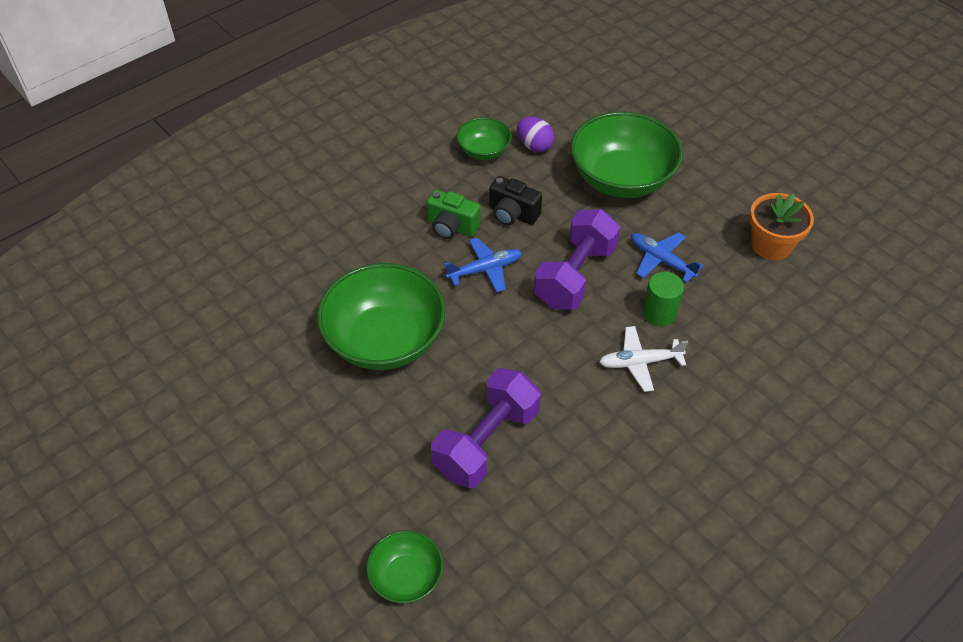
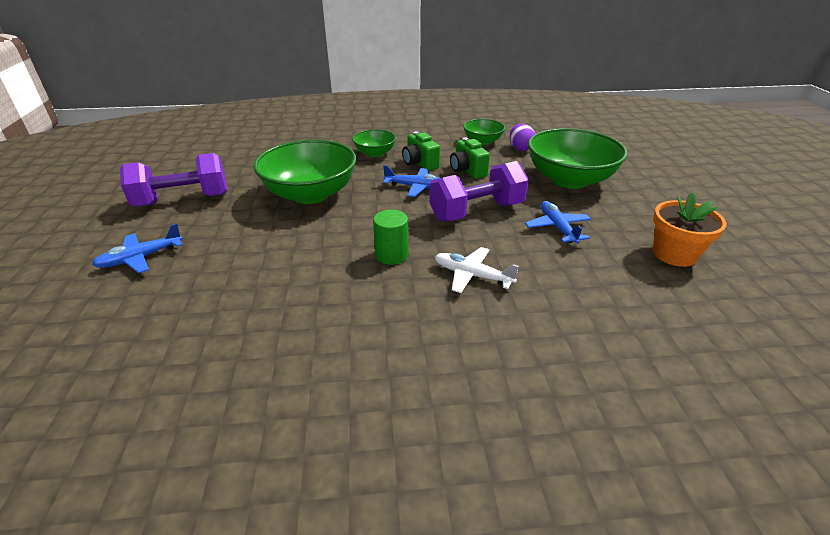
camera: 35 degrees right, 15 degrees down
(317, 525) = (141, 258): none -> blue plane
(406, 577) = (141, 313): green bowl -> green bowl (375, 153)
(486, 442) = (299, 267): purple dumbbell -> purple dumbbell (183, 200)
(512, 214) = (467, 170): black camera -> green camera
(659, 313) = (523, 254): green cylinder -> green cylinder (391, 255)

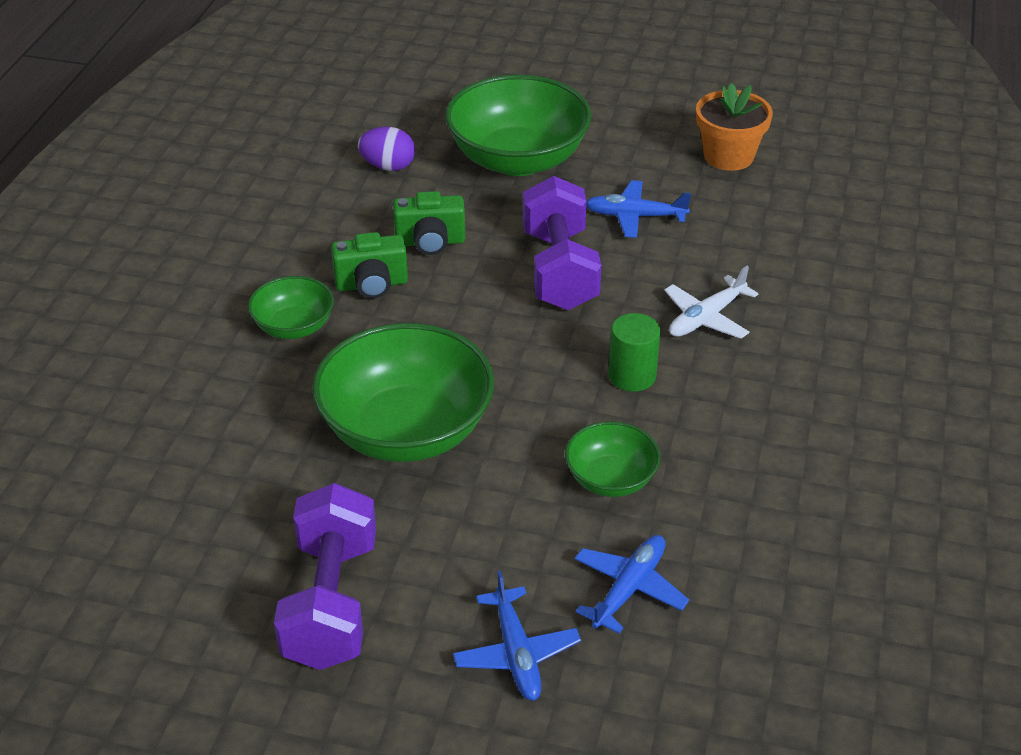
camera: 70 degrees left, 5 degrees up
(416, 187) = (453, 309): blue plane -> blue plane (628, 589)
(482, 141) = (333, 195): green bowl -> green bowl (611, 479)

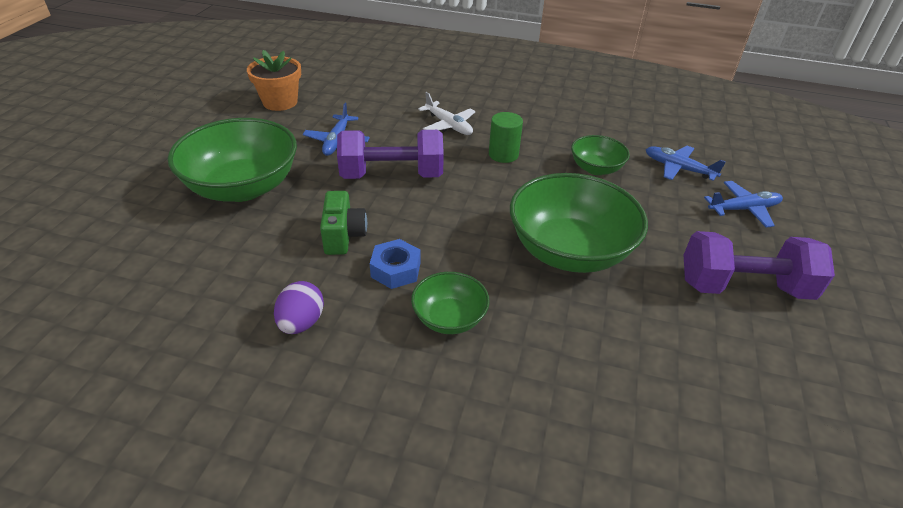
camera: 90 degrees left, 0 degrees up
(371, 285) = (395, 270): green camera -> blue nut
(388, 166) = (219, 260): purple egg -> purple egg (301, 323)

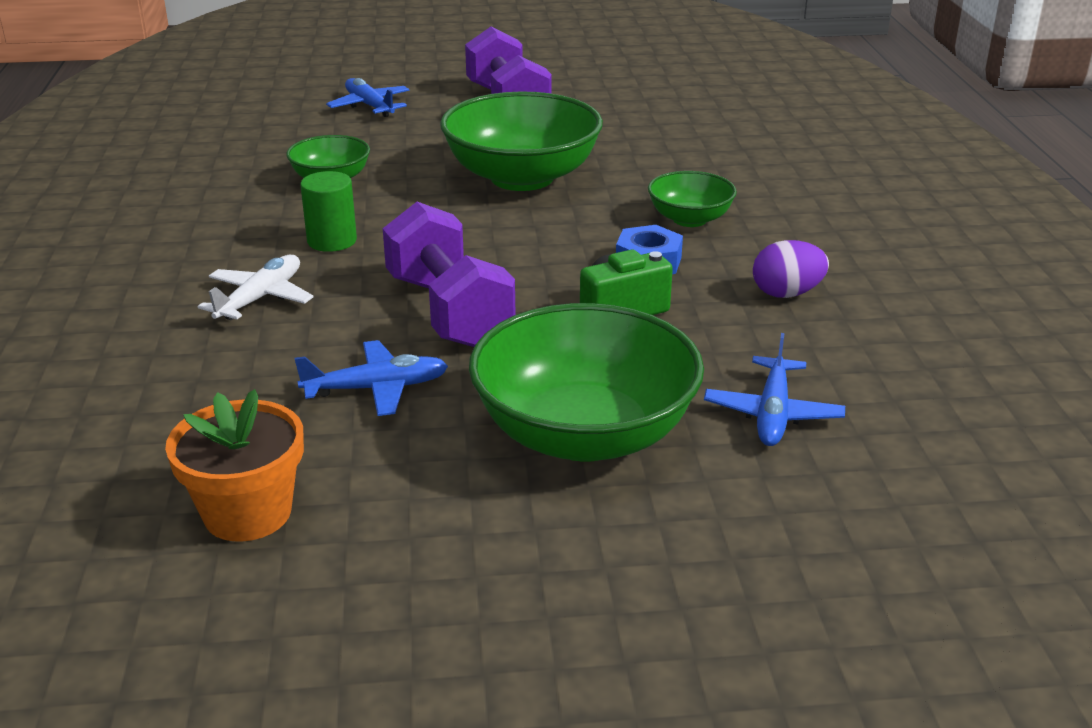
camera: 110 degrees left, 10 degrees down
(679, 168) = (300, 137): blue plane -> blue plane (773, 413)

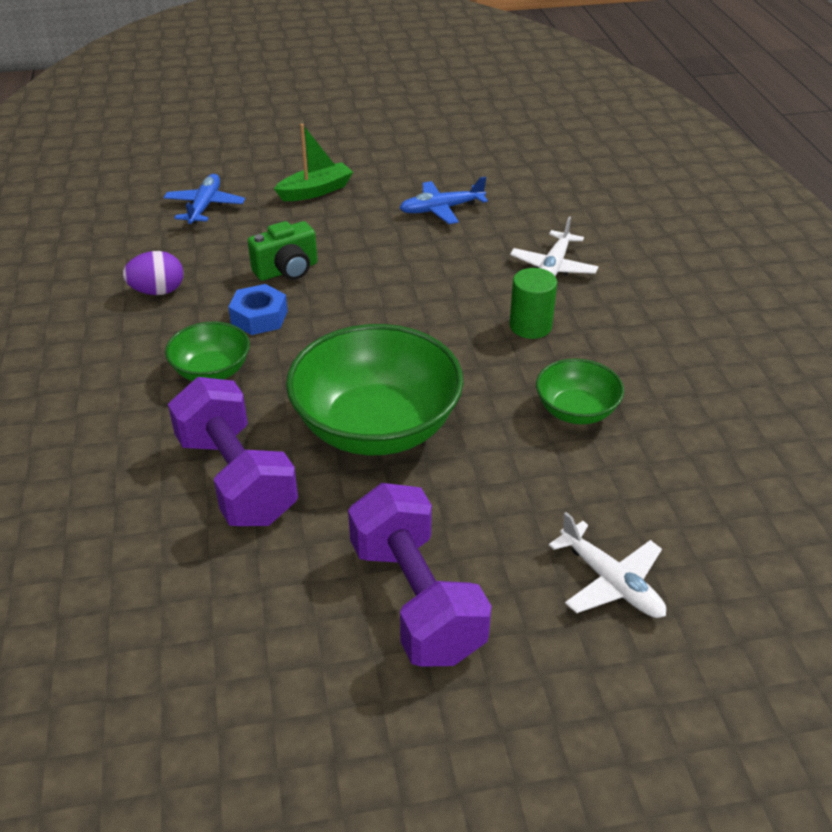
camera: 175 degrees right, 10 degrees up
(247, 513) = (479, 151): orange flower pot -> none
(370, 106) = (610, 581): blue plane -> white plane
(449, 311) = (411, 263): purple dumbbell -> purple dumbbell (236, 478)
(584, 434) = (315, 191): green bowl -> green boat

